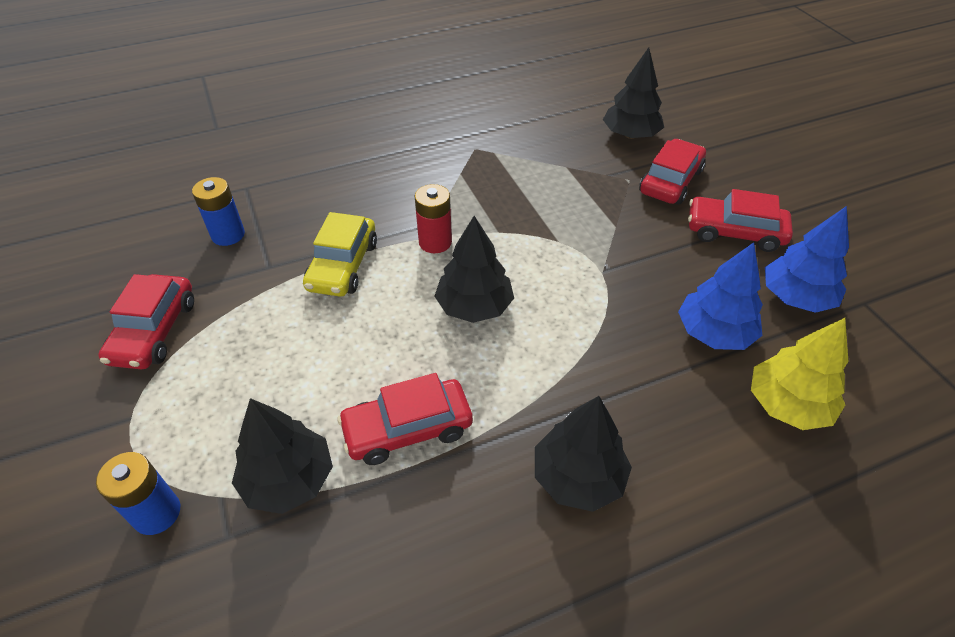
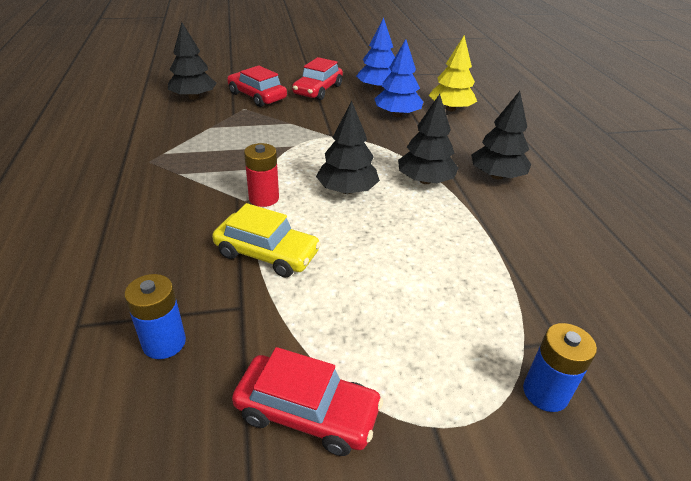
camera: 80 degrees left, 10 degrees down
(288, 479) = (505, 302): black tree -> black tree (425, 181)
(407, 429) = (459, 235): red car -> none

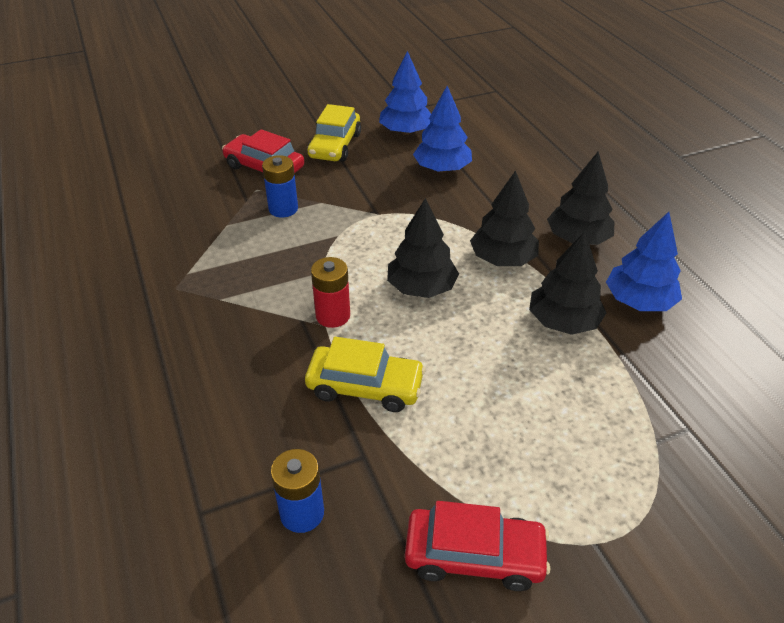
camera: 10 degrees left, 5 degrees up
(193, 97) = (186, 182): black tree -> black tree (563, 321)
(318, 90) = (335, 146): red car -> yellow car
(450, 109) = (500, 150): yellow tree -> none
(539, 229) = (639, 301): none -> blue tree
(545, 392) = (687, 487): blue battery -> blue battery (283, 209)

